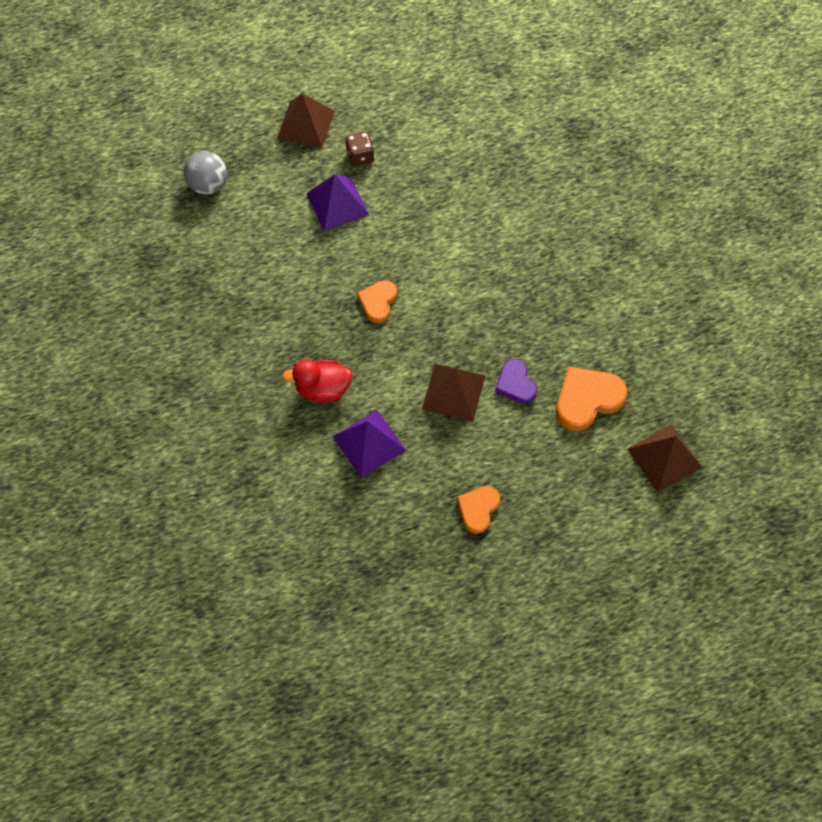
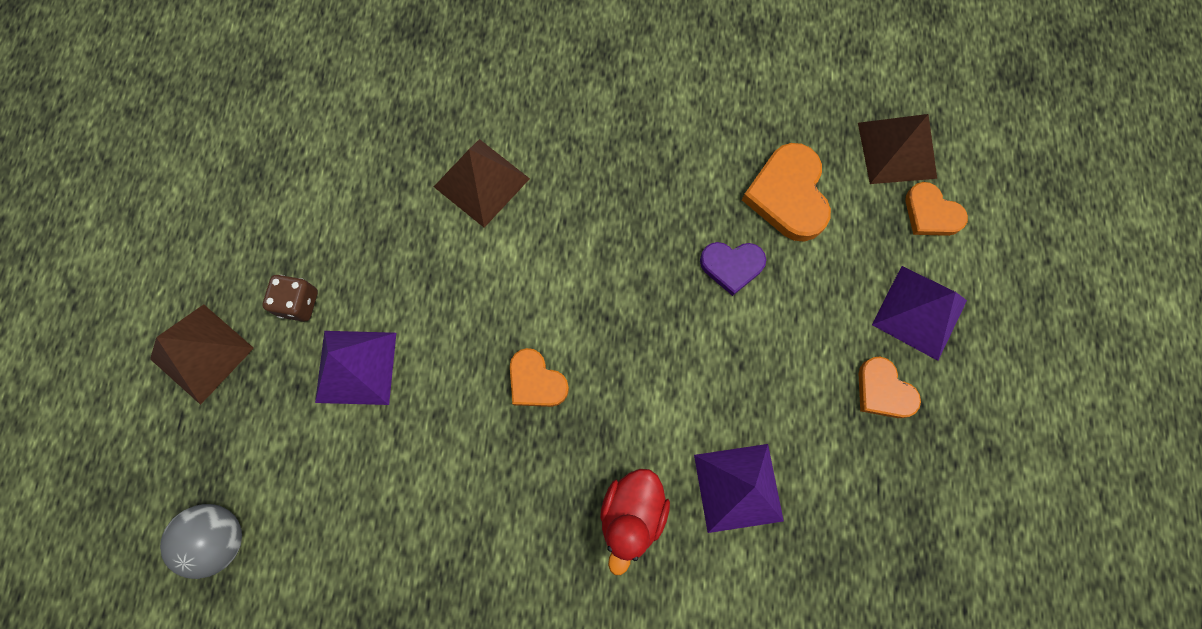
camera: 65 degrees left, 10 degrees up
(453, 392) = (711, 346): brown pyramid -> brown pyramid (481, 182)
(547, 514) = (919, 312): none -> purple pyramid
(627, 497) = (931, 213): none -> orange heart

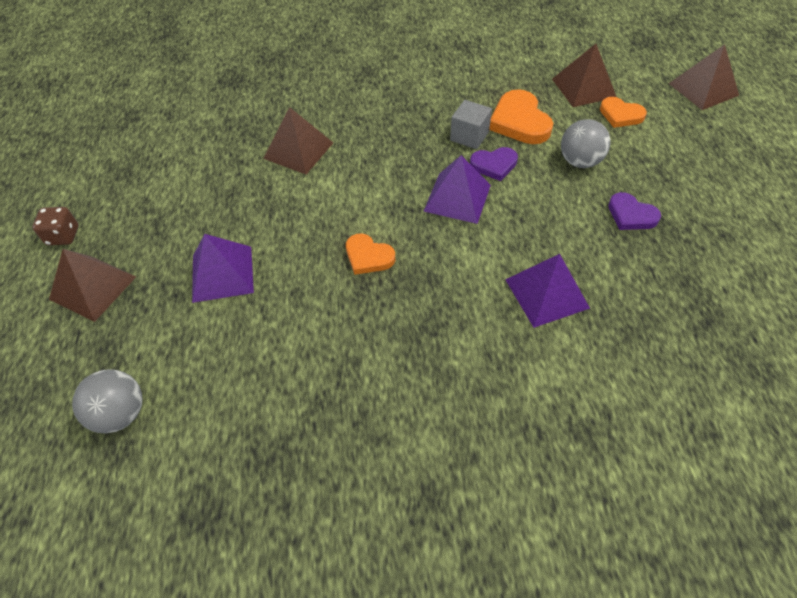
camera: 10 degrees left, 20 degrees down
(298, 303) = (169, 242): brown dice -> brown dice (63, 236)
(632, 514) = (469, 327): red duck -> none
(713, 207) = (469, 136): none -> grey cube
(847, 285) = (580, 161): none -> grey ball
(883, 391) = (631, 215): orange heart -> purple heart
(919, 312) = (636, 167): purple pyramid -> purple pyramid (457, 198)
(1065, 190) = (703, 89): none -> brown pyramid

